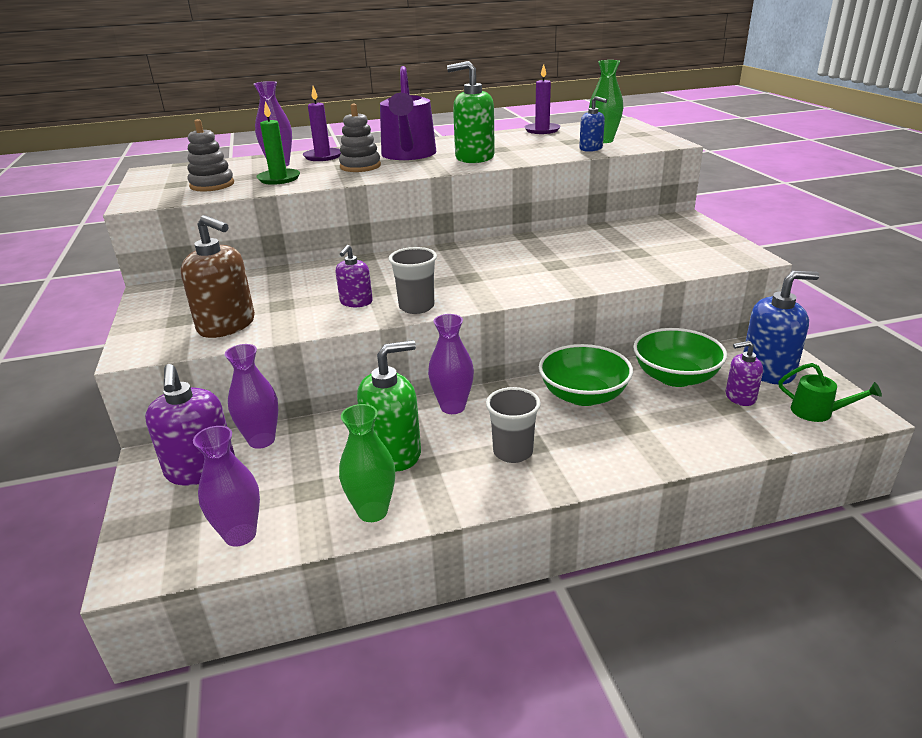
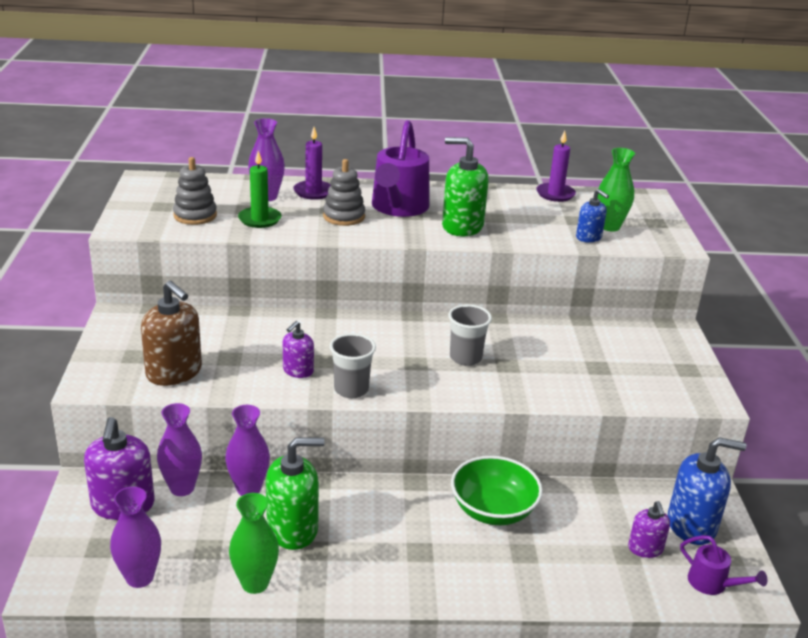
camera: 10 degrees right, 0 degrees up
(452, 407) = (364, 493): purple vase -> purple vase (248, 489)
(513, 452) = (400, 555): grey cup -> grey cup (465, 358)
(675, 377) = (593, 511): green bowl -> none
(740, 397) = (645, 548): purple soap dispenser -> purple soap dispenser turned 105 degrees counterclockwise
(818, 412) = (713, 584): green watering can -> purple watering can

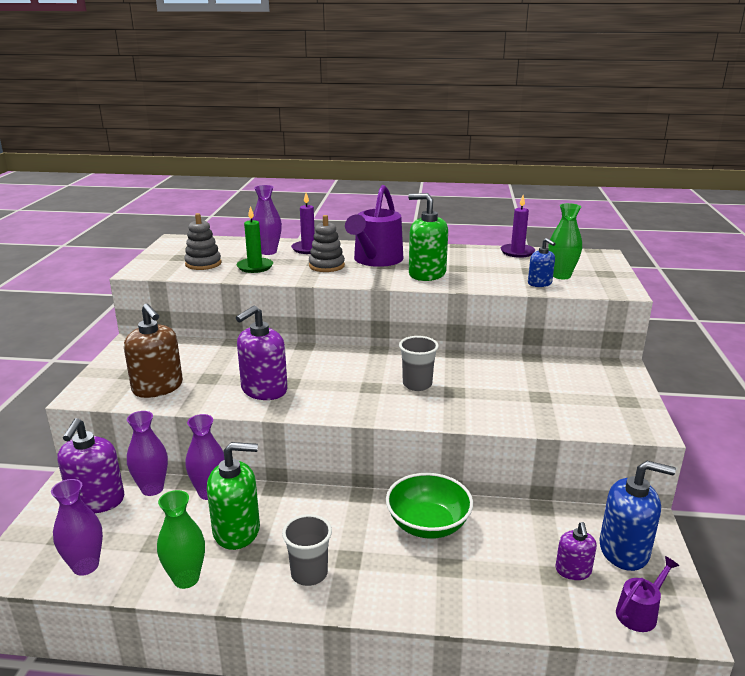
camera: 10 degrees right, 5 degrees down
(298, 371) = (264, 390): purple soap dispenser -> purple soap dispenser, size x1.76
(351, 389) = (305, 407): grey cup -> grey cup (309, 573)
(713, 584) = (640, 612): purple watering can -> purple watering can turned 90 degrees counterclockwise

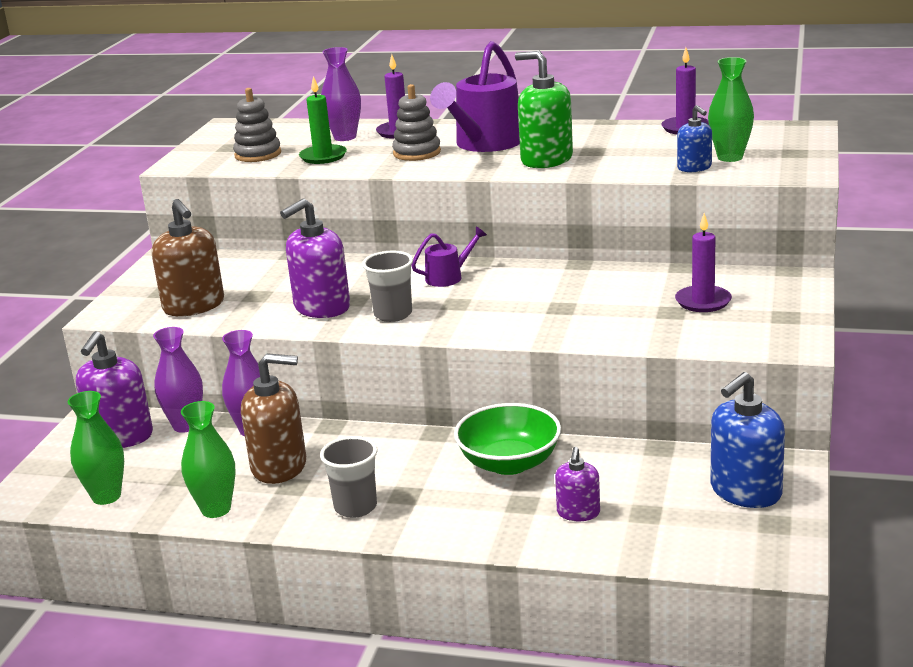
camera: 10 degrees right, 0 degrees up
(85, 566) = (106, 496): purple vase -> green vase
(237, 531) = (279, 467): green soap dispenser -> brown soap dispenser
(417, 384) = (516, 300): grey cup -> grey cup (393, 314)
(560, 387) = (703, 301): none -> purple candle
(573, 571) = (672, 509): purple soap dispenser -> purple soap dispenser (578, 513)
(624, 550) = (745, 491): blue soap dispenser -> blue soap dispenser turned 120 degrees clockwise
(640, 612) = (736, 548): purple watering can -> purple watering can (449, 277)

